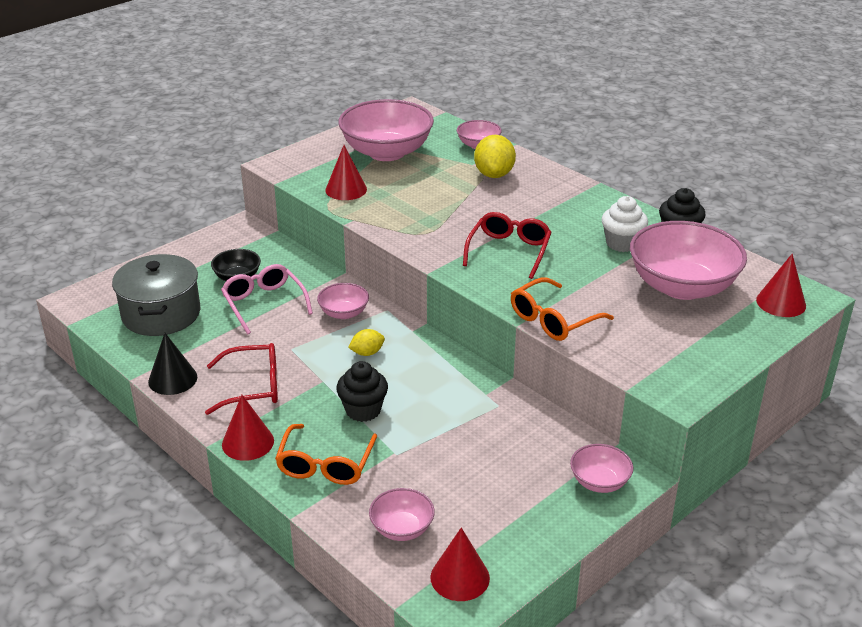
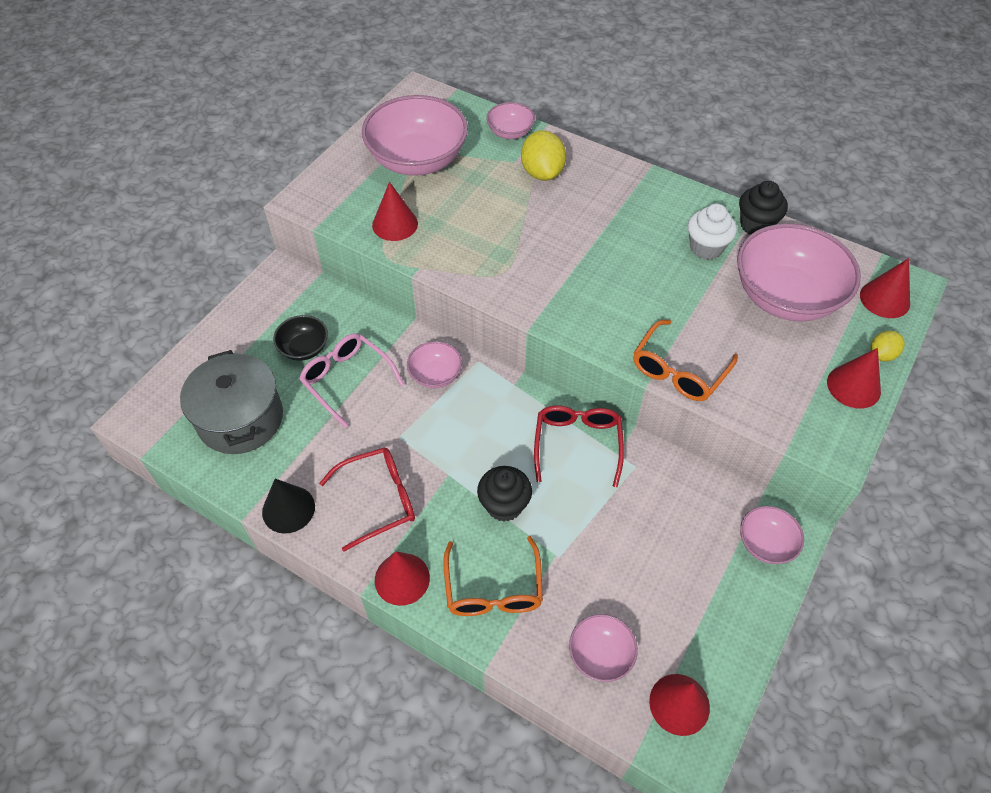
camera: 15 degrees left, 20 degrees up
(367, 353) = (479, 425): yellow lemon -> yellow lemon (881, 355)
(509, 251) = (598, 281): red glasses -> red glasses (577, 444)
(718, 356) = (853, 386): none -> red cone

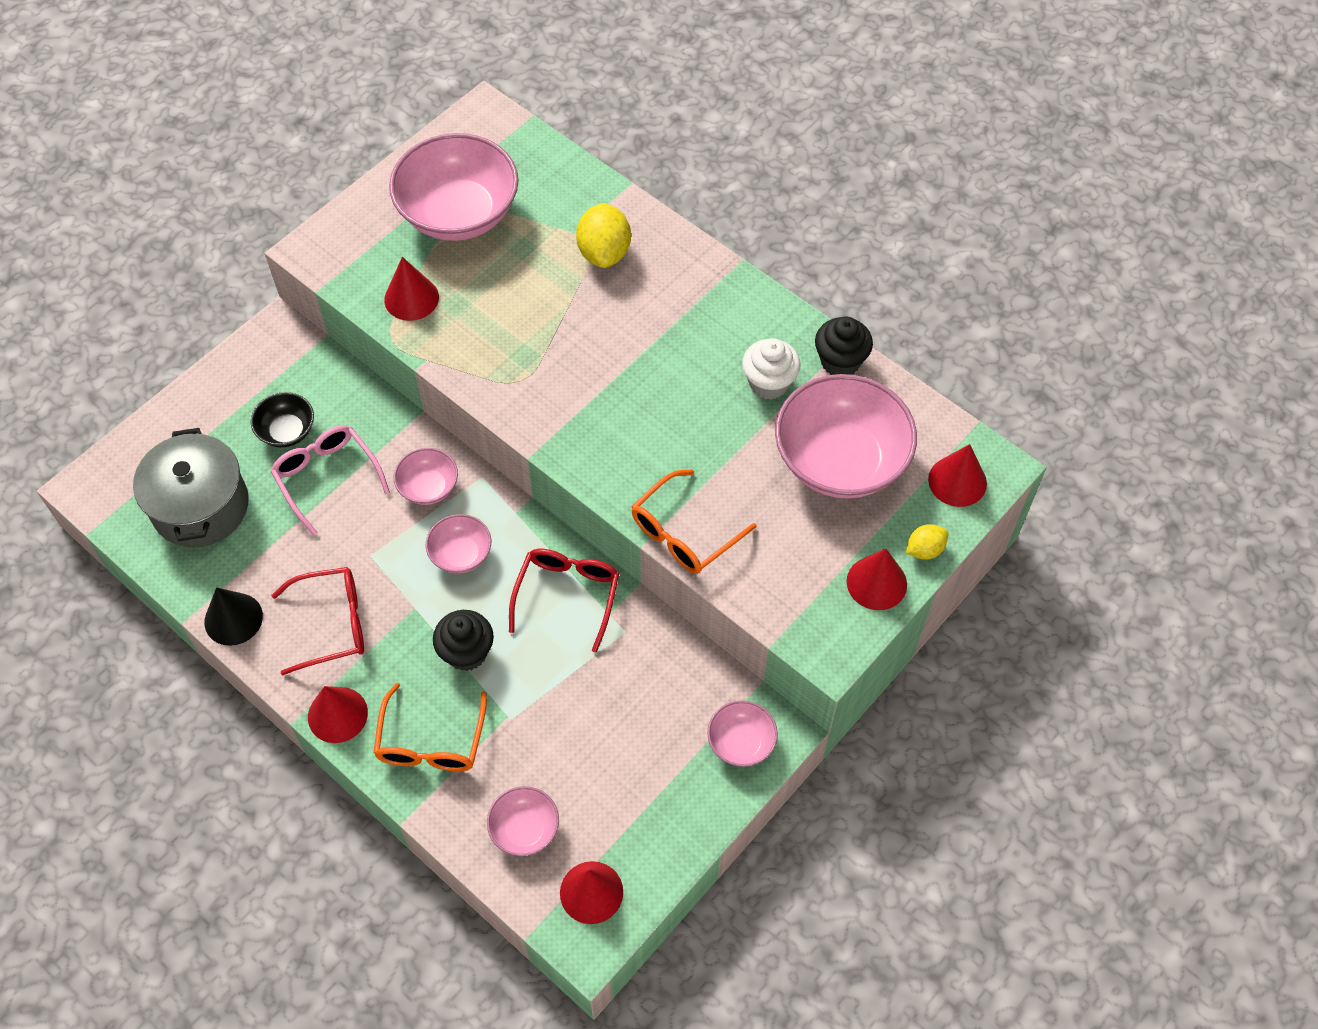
camera: 10 degrees right, 5 degrees up
(510, 132) = (581, 189): pink bowl -> pink bowl (461, 554)

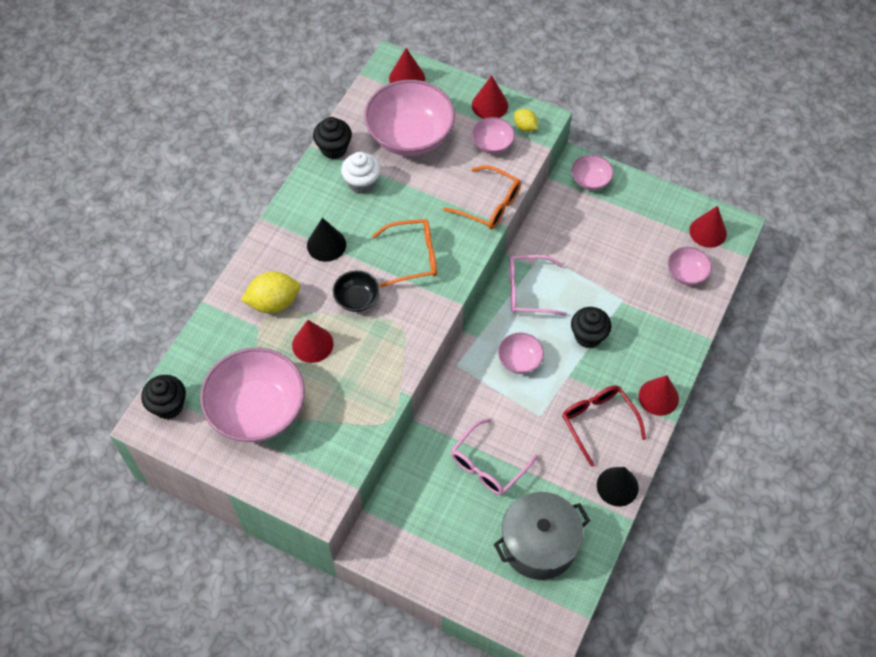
camera: 105 degrees left, 0 degrees up
(287, 431) = (457, 507): black bowl -> black bowl (357, 299)
(411, 298) = (347, 418): red cone -> red cone (312, 344)
(428, 487) = (475, 396): pink bowl -> pink bowl (492, 144)
(431, 741) = (654, 338): orange glasses -> orange glasses (413, 257)
(498, 134) = (168, 406): none -> black cupcake
(567, 595) = (528, 291): red glasses -> pink glasses
(676, 323) = (326, 245): none -> black cone
(924, 550) = (459, 86): yellow lemon -> yellow lemon (525, 127)

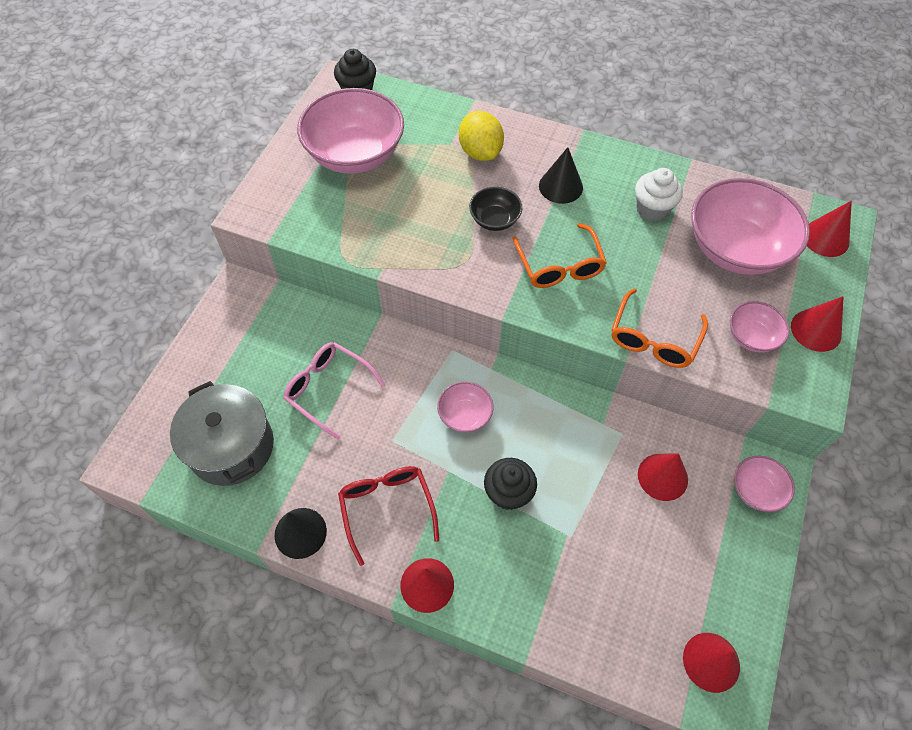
camera: 85 degrees right, 0 degrees up
(312, 344) = (434, 188): red cone -> red cone (662, 477)
(334, 149) = (693, 179): black cupcake -> none
(525, 127) = (794, 373): yellow lemon -> none
(528, 291) = (564, 420): pink glasses -> none
(598, 422) = (387, 508): red glasses -> red glasses turned 75 degrees counterclockwise
(686, 273) = (629, 627): pink bowl -> none

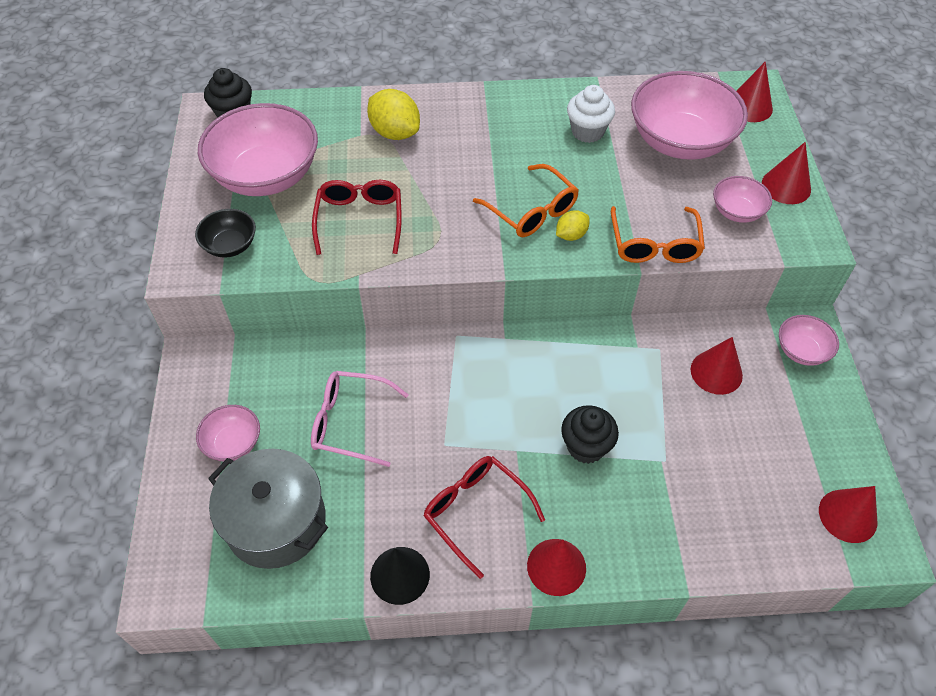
camera: 25 degrees left, 5 degrees down
(409, 220) = (359, 220): none -> red glasses
(465, 415) = (503, 391): pink bowl -> pink bowl (233, 443)
(494, 219) = (445, 190): black bowl -> black bowl (230, 245)
(560, 186) = (491, 139): black cone -> none
(582, 301) = (571, 235): none -> yellow lemon

